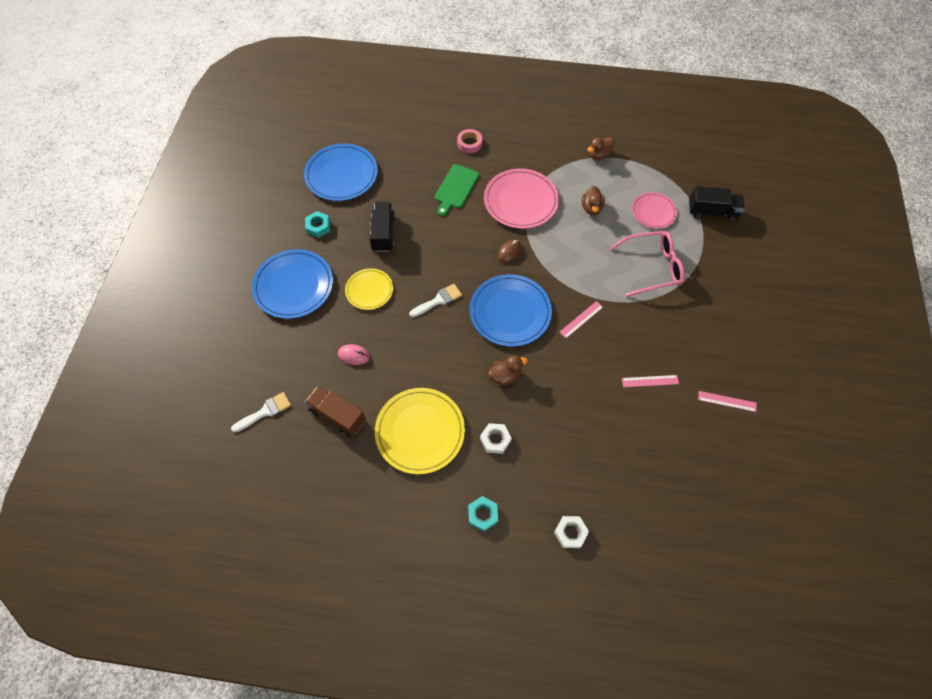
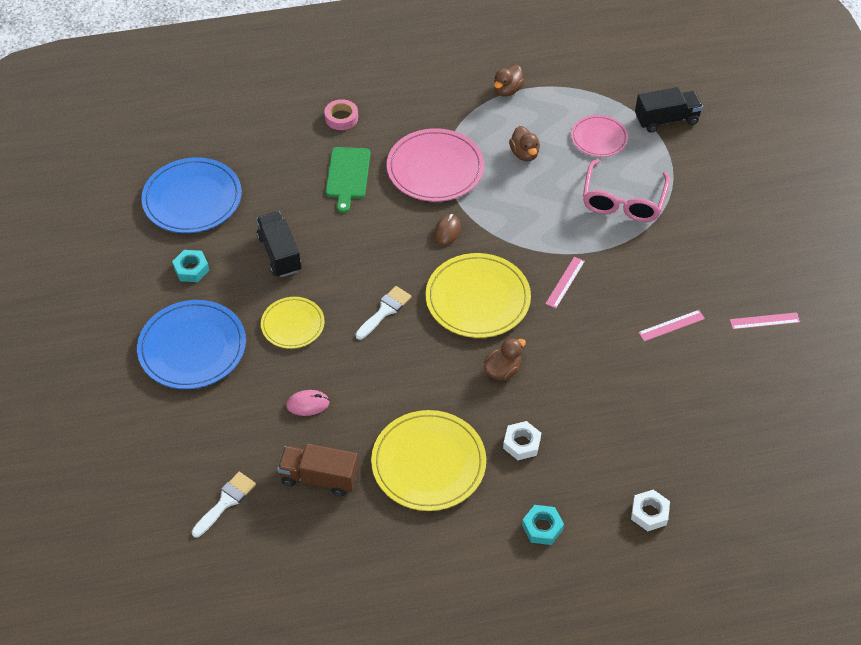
camera: 20 degrees left, 10 degrees down
(510, 312) = (477, 299): blue plate -> yellow plate
(652, 267) = (623, 201): pink glasses -> pink glasses turned 135 degrees clockwise

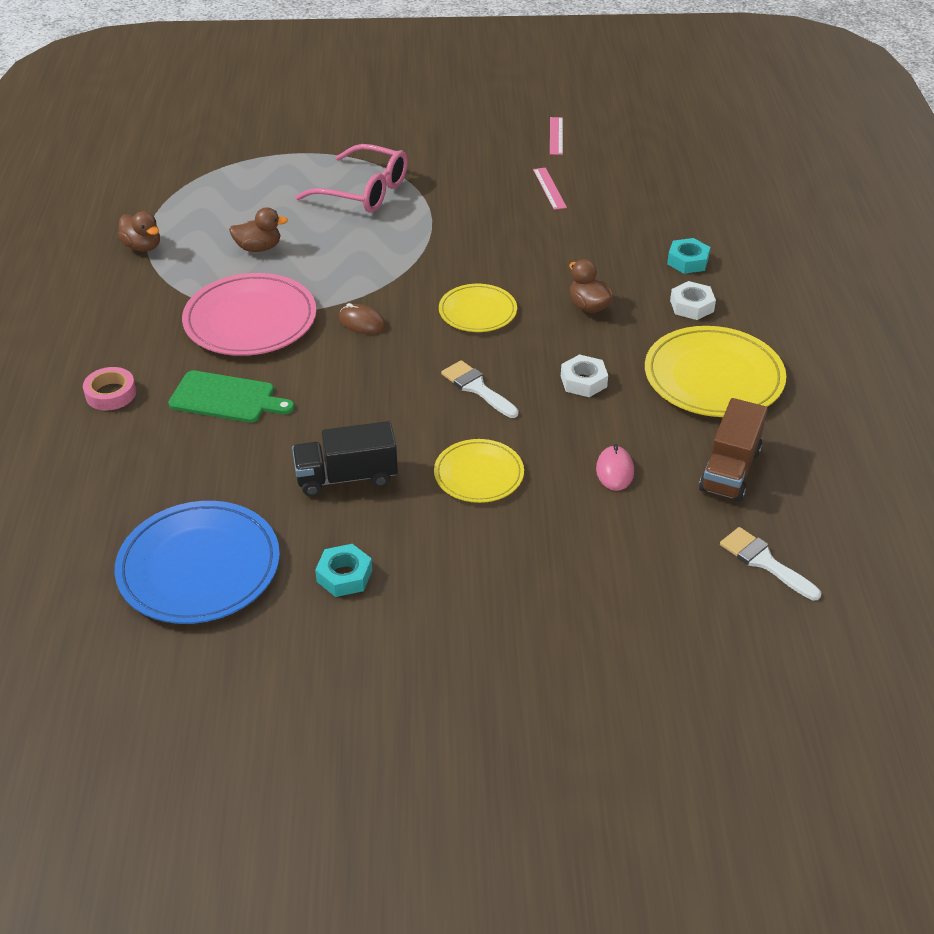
camera: 80 degrees left, 10 degrees down
(192, 347) = (496, 582): blue plate -> none
(477, 299) = (477, 311): yellow plate -> yellow plate, size x0.60
(542, 527) = (801, 306): turquoise nut -> turquoise nut (687, 261)
(565, 282) = (471, 246): pink ruler -> none
(599, 138) = (260, 193): pink plate -> none
(649, 513) = (783, 237): white nut -> white nut (583, 381)
(666, 120) = (255, 146): black truck -> none

